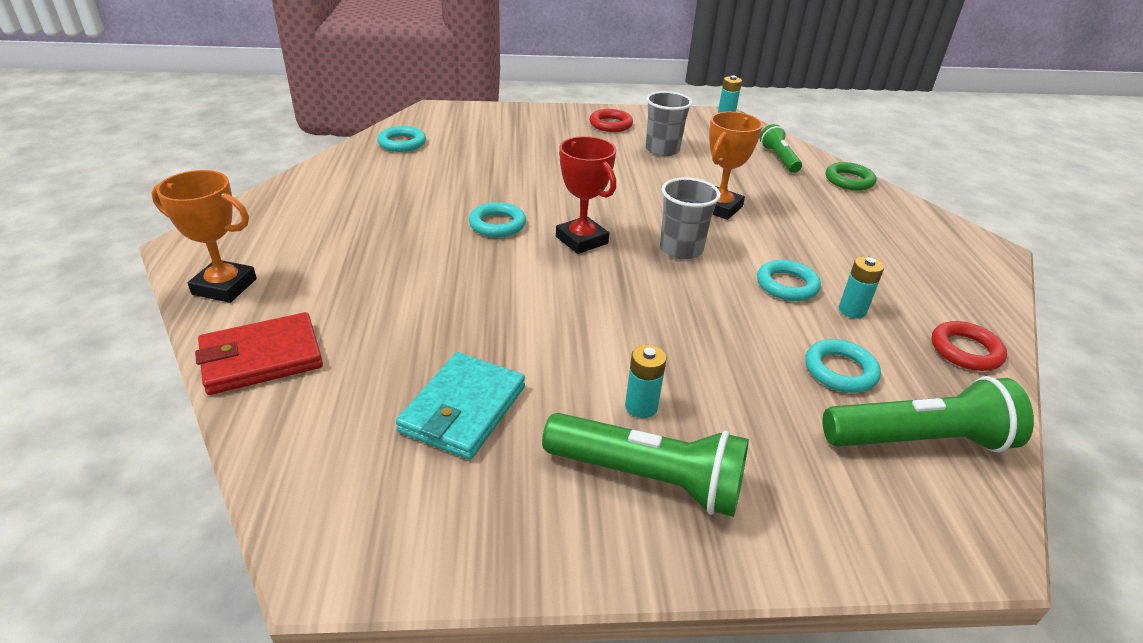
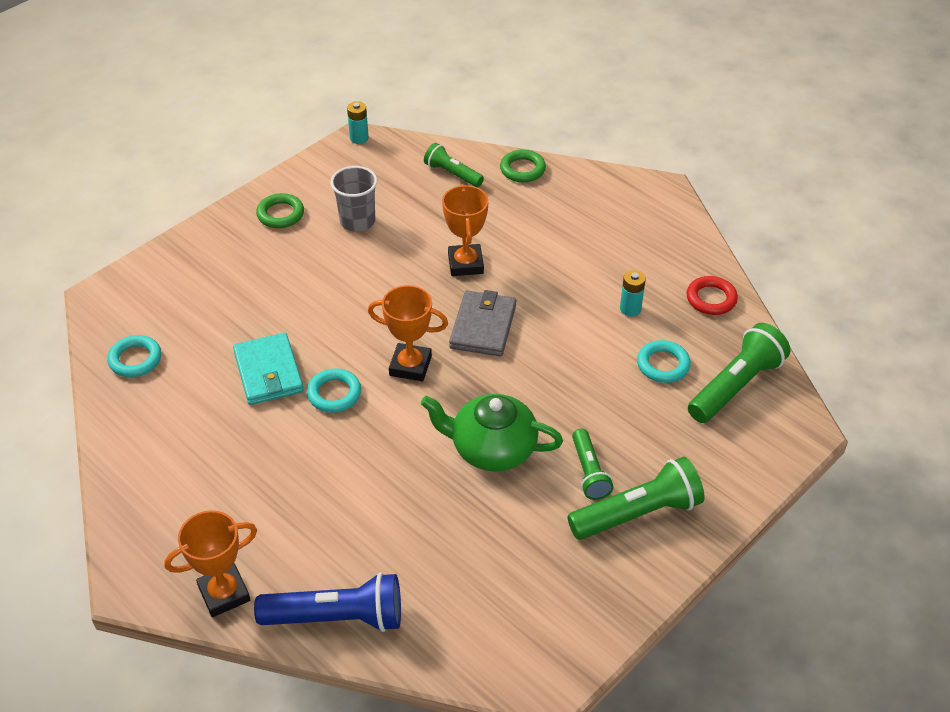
camera: 40 degrees left, 10 degrees up
(261, 358) = (337, 617): red wallet -> blue flashlight
(463, 409) = (500, 551): turquoise wallet -> turquoise wallet (268, 372)
(570, 329) = (492, 448): none -> green teapot
(581, 240) = (410, 366): red trophy -> orange trophy
(610, 124) = (280, 214): red ring -> green ring
(641, 406) = (589, 472): turquoise battery -> green flashlight
(681, 249) = (483, 326): grey cup -> grey wallet
(787, 285) = (576, 313): turquoise ring -> none

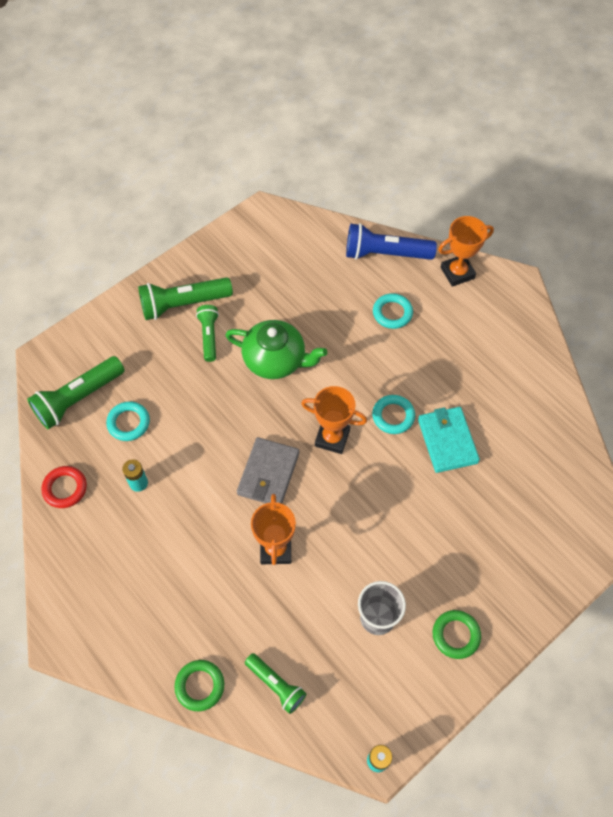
camera: 175 degrees left, 15 degrees up
(135, 359) = (559, 462): turquoise ring -> turquoise ring (392, 313)

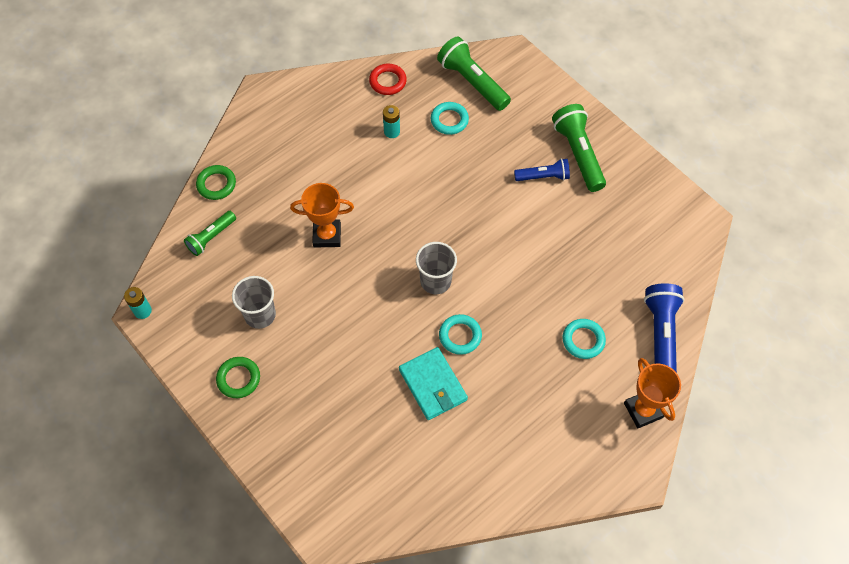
camera: 90 degrees right, 0 degrees up
(209, 336) = (543, 177): green flashlight -> blue flashlight
(268, 474) = (399, 229): grey wallet -> none
(275, 360) = (520, 233): green teapot -> none
(332, 438) = (435, 281): orange trophy -> grey cup
(447, 441) = (433, 385): turquoise wallet -> turquoise wallet turned 75 degrees clockwise

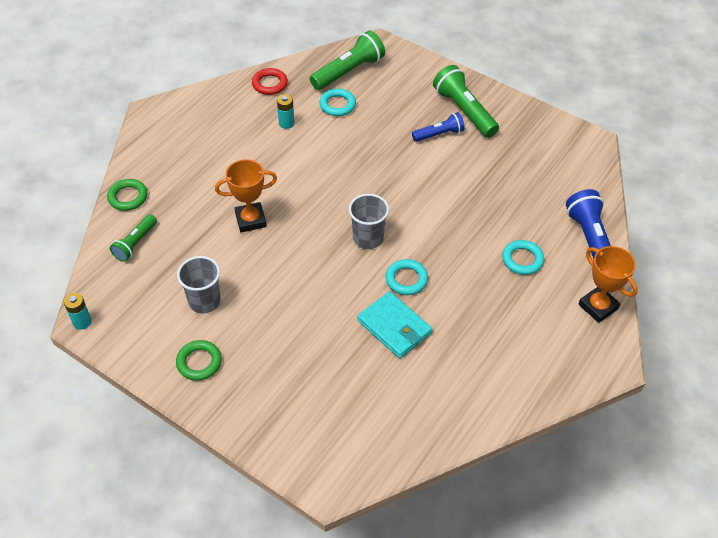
camera: 15 degrees left, 10 degrees down
(472, 82) = (349, 71): green flashlight -> green flashlight turned 105 degrees clockwise

